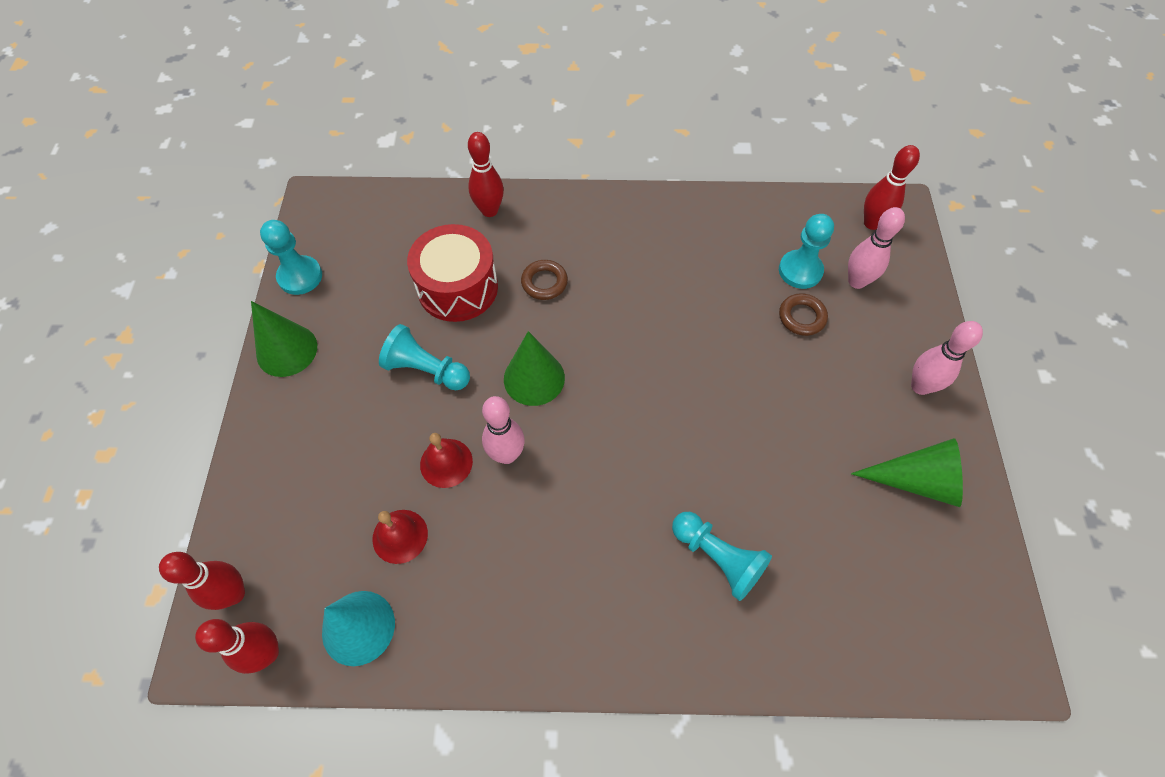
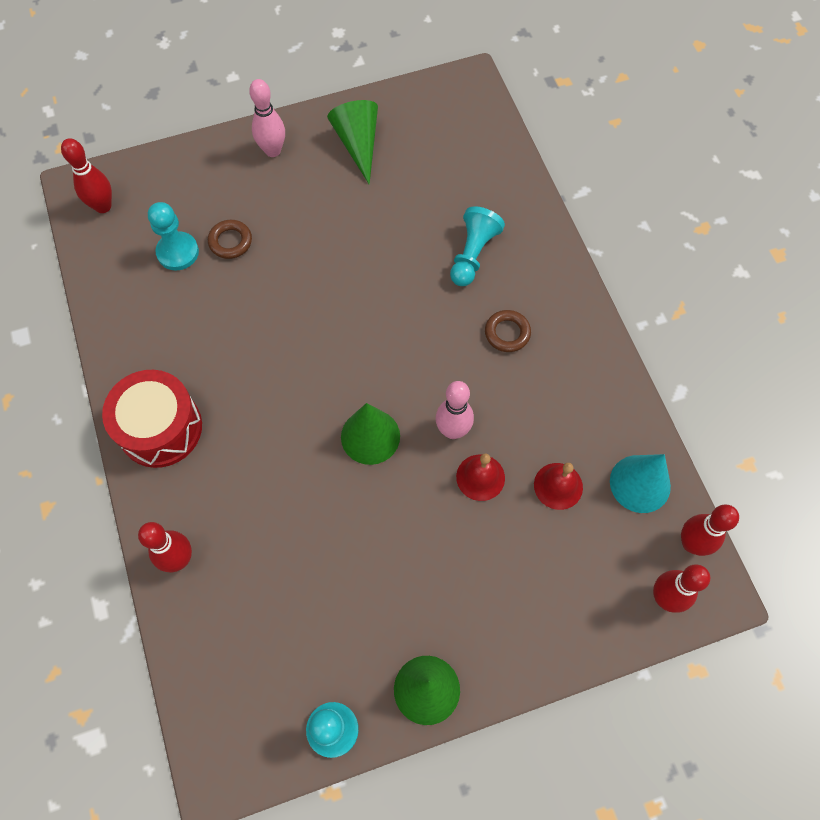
camera: 110 degrees left, 5 degrees up
(426, 370) = (397, 536): turquoise pawn -> none
(458, 287) = (292, 548): red drum -> red drum (160, 428)
(544, 282) = (259, 466): brown ring -> brown ring (507, 333)
(856, 281) = (177, 208): pink bowling pin -> none

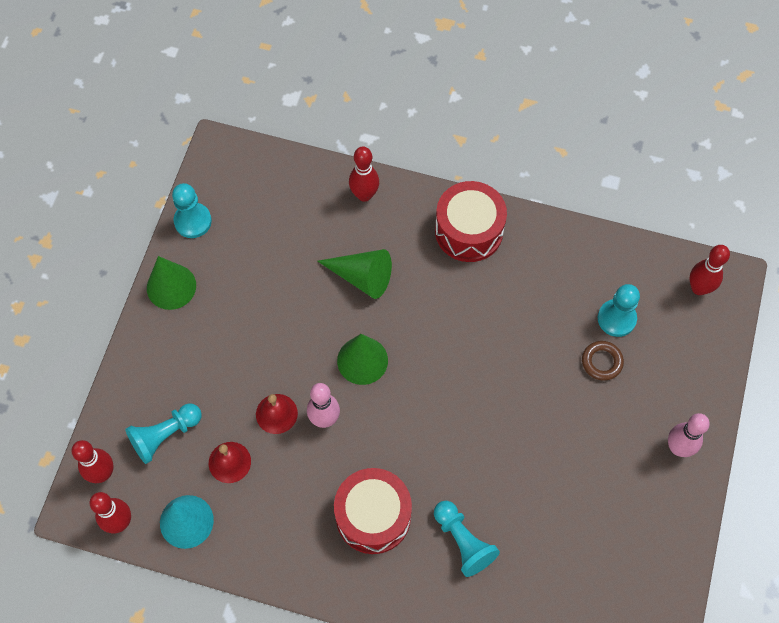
camera: 125 degrees right, 0 degrees up
(358, 144) = (641, 524): green cone -> green cone (362, 277)
(507, 333) = (373, 516): brown ring -> red drum
(582, 566) = (165, 435): none -> turquoise pawn

